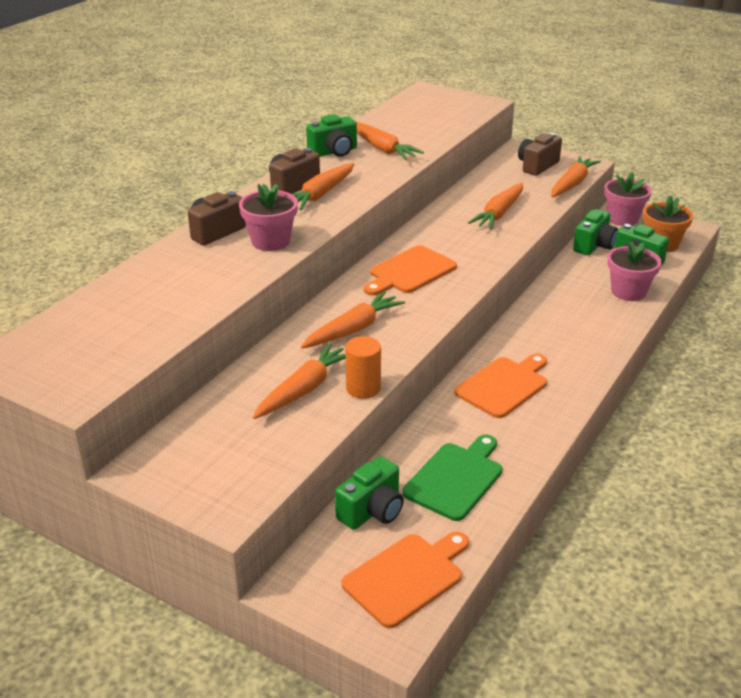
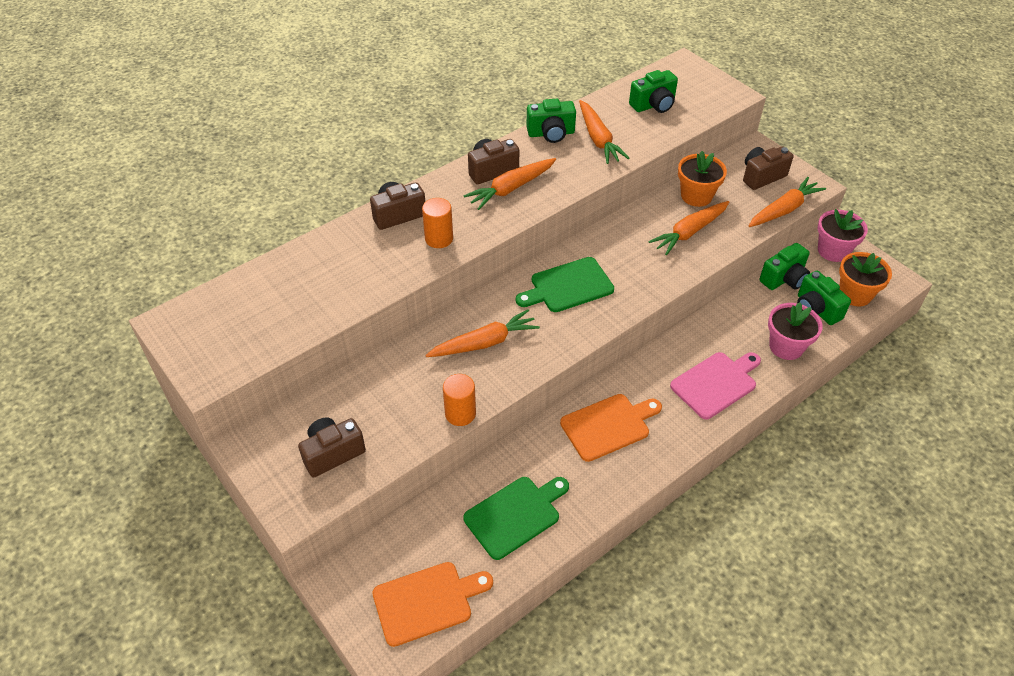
camera: 20 degrees right, 15 degrees up
(242, 452) = (332, 453): none -> brown camera
(271, 241) = (439, 239): pink flower pot -> orange cylinder
(304, 389) = (411, 400): orange carrot -> none
(372, 511) = (431, 526): green camera -> green camera (653, 105)
(410, 272) = (568, 286): orange cutting board -> green cutting board
(488, 188) = (696, 196): none -> orange flower pot
(584, 331) = (716, 383): none -> pink cutting board

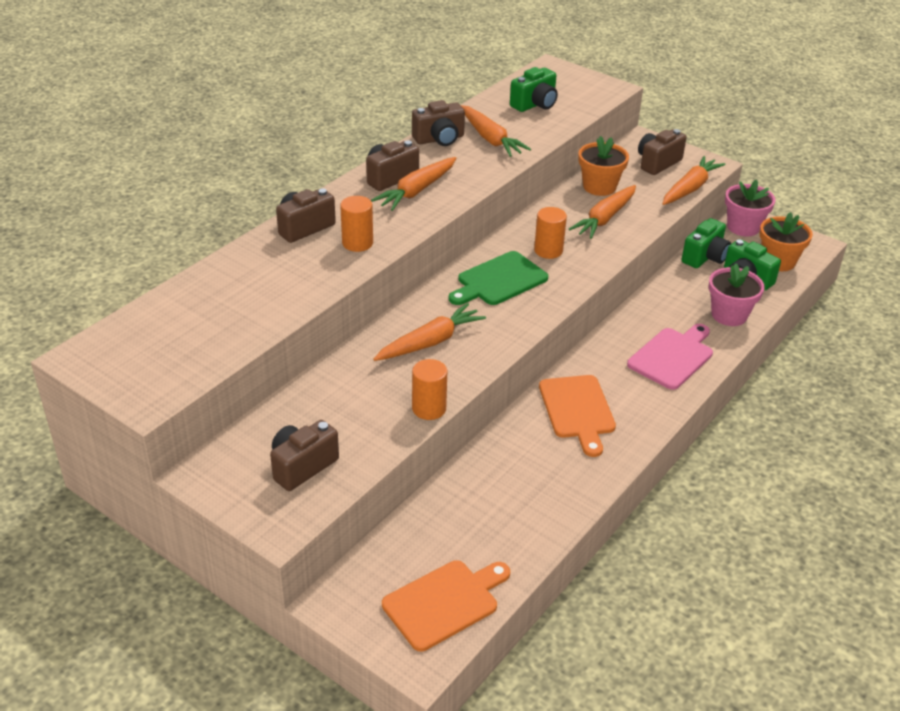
camera: 15 degrees left, 10 degrees down
(515, 515) = (510, 506): green cutting board -> none
(551, 133) = (439, 139): green camera -> brown camera
(608, 426) = (577, 410): orange cutting board -> orange cutting board turned 120 degrees clockwise
(624, 260) = (548, 251): none -> orange cylinder

